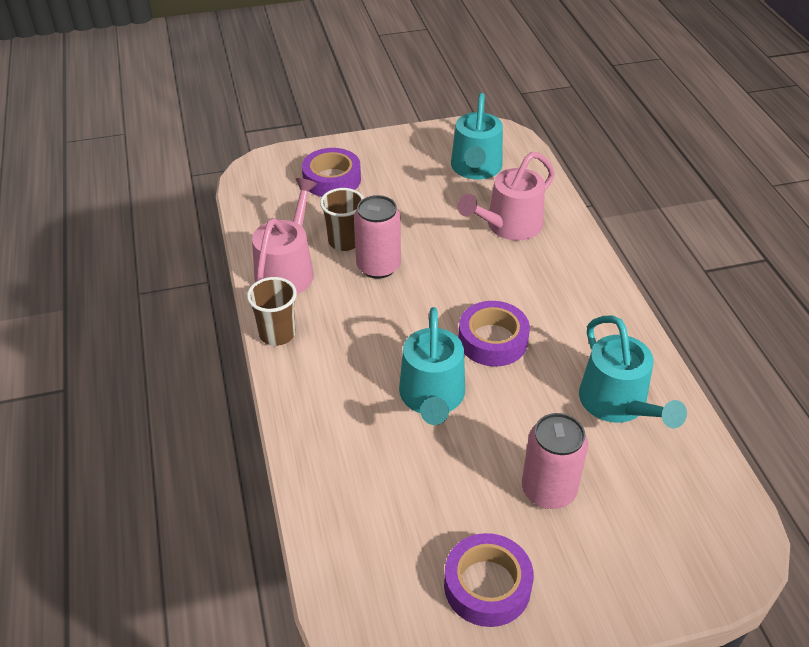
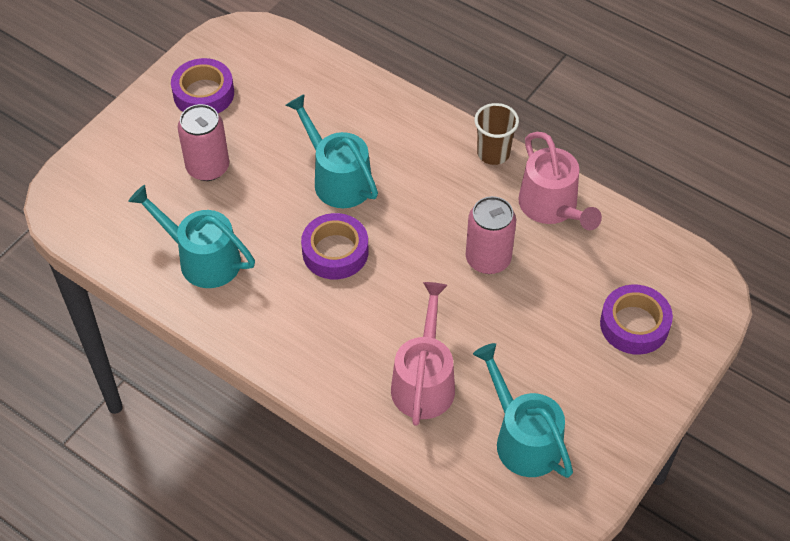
camera: 140 degrees right, 10 degrees up
(344, 242) = (542, 264): brown cup -> none

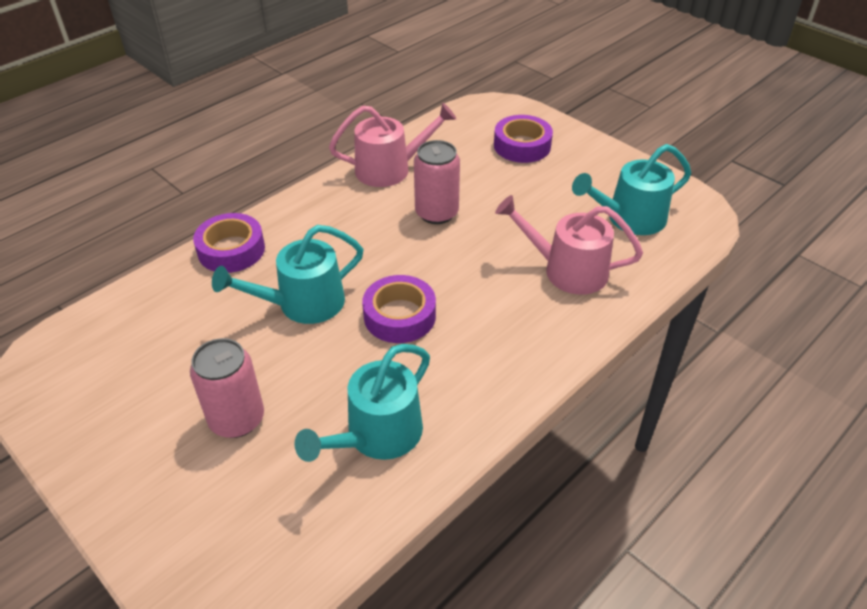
camera: 80 degrees left, 10 degrees down
(203, 93) = (112, 414): purple tape -> purple tape (231, 250)
(493, 153) = (315, 193): brown cup -> none

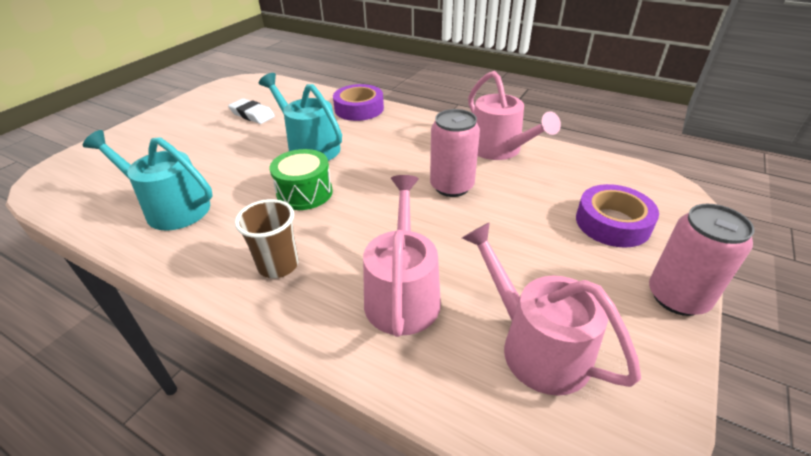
camera: 75 degrees right, 5 degrees down
(171, 356) = (252, 115): none -> white eraser
(237, 419) = (196, 148): pink can -> pink can (677, 297)
(399, 316) = (304, 193): purple tape -> green drum
(510, 343) = (278, 265): none -> brown cup
(630, 218) = (536, 346): turquoise watering can -> pink watering can

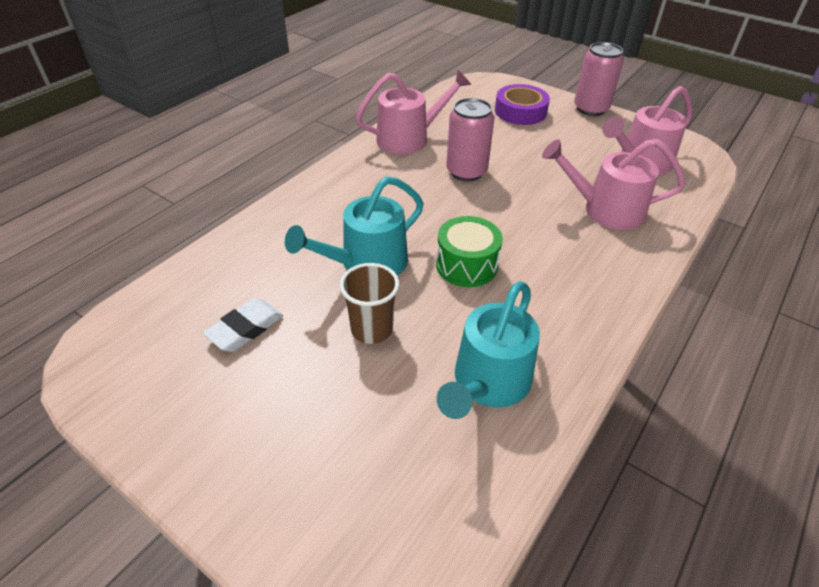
camera: 85 degrees left, 5 degrees up
(278, 265) = (582, 279): brown cup -> brown cup (372, 329)
(359, 109) = (279, 220): purple tape -> none

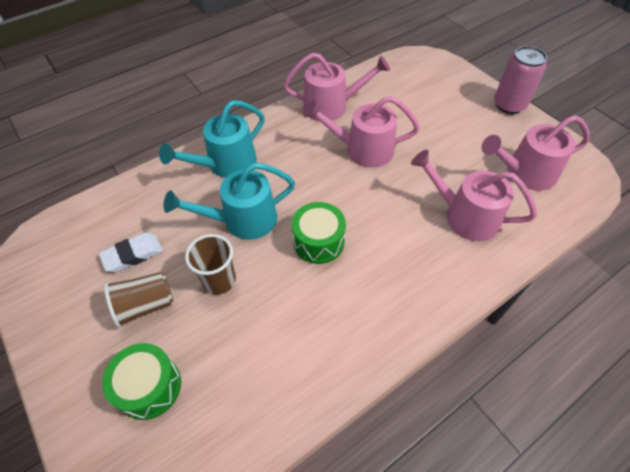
camera: 20 degrees right, 10 degrees up
(291, 378) = (145, 305): none -> brown cup
(343, 463) = (149, 387): none -> green drum
(466, 172) = (363, 150): pink can -> pink watering can
(488, 383) = (283, 353): turquoise watering can -> turquoise watering can (226, 164)
(520, 111) = (441, 96): purple tape -> none

